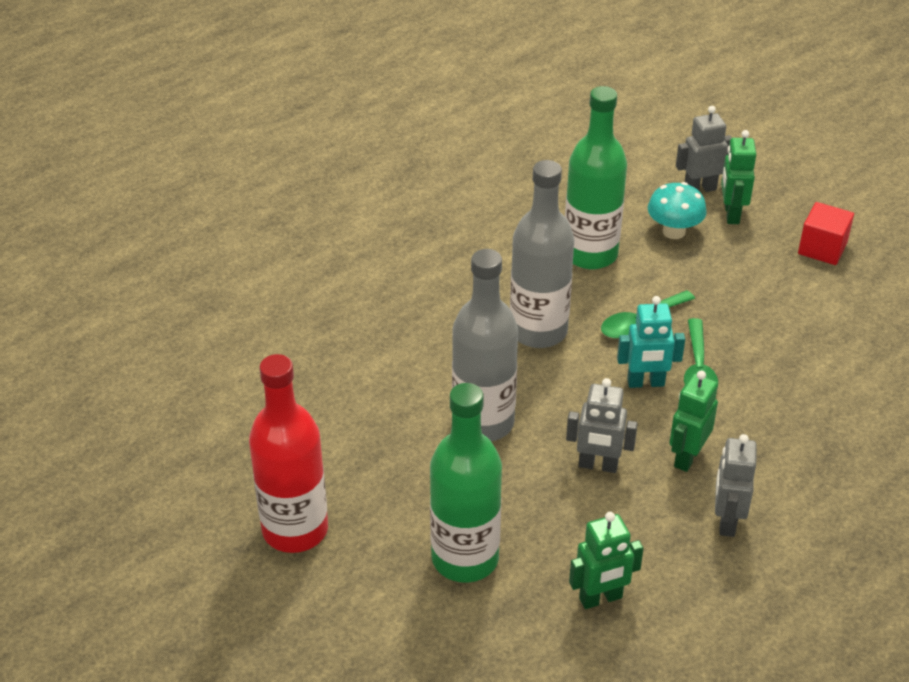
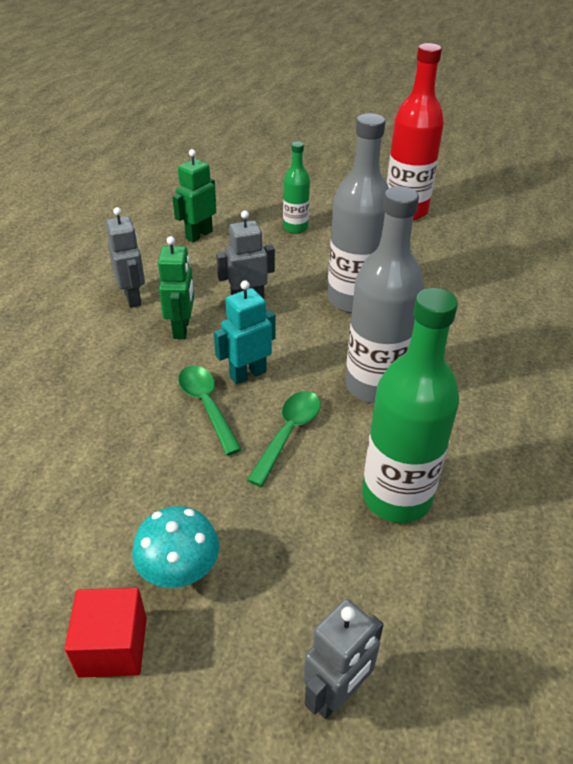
camera: 150 degrees right, 0 degrees up
(465, 558) = (295, 228): green bottle -> green bottle, size x0.54
(674, 232) = (325, 581): turquoise mushroom -> turquoise mushroom (180, 571)
(731, 214) = (266, 657): green robot -> none

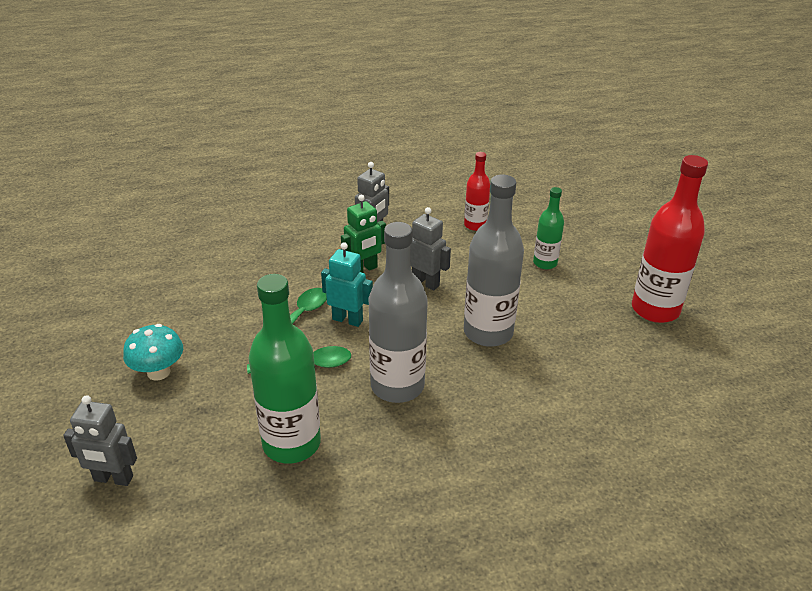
camera: 55 degrees right, 5 degrees down
(113, 646) = (93, 373): red cube -> none
(199, 235) = (475, 225): green robot -> red bottle

